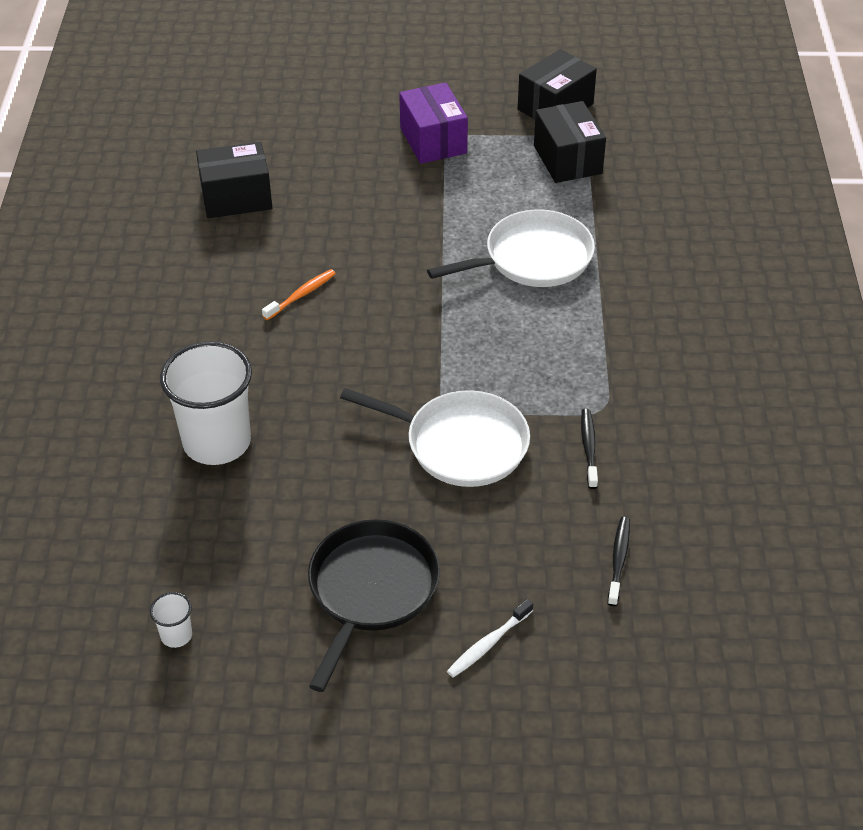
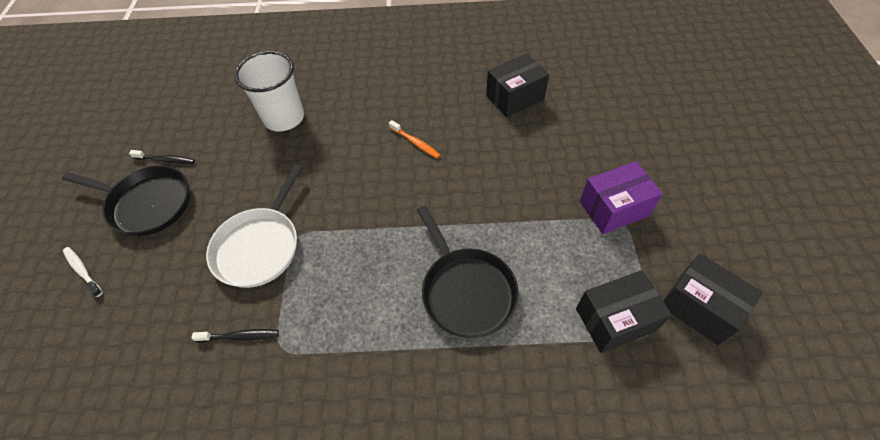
camera: 90 degrees right, 10 degrees up
(176, 635) = (147, 120): white cup -> none
(236, 198) = (515, 97): black box -> black box turned 75 degrees clockwise
(533, 258) = (466, 291): white pan -> black pan
(618, 560) = (123, 357): black toothbrush -> black toothbrush (165, 160)

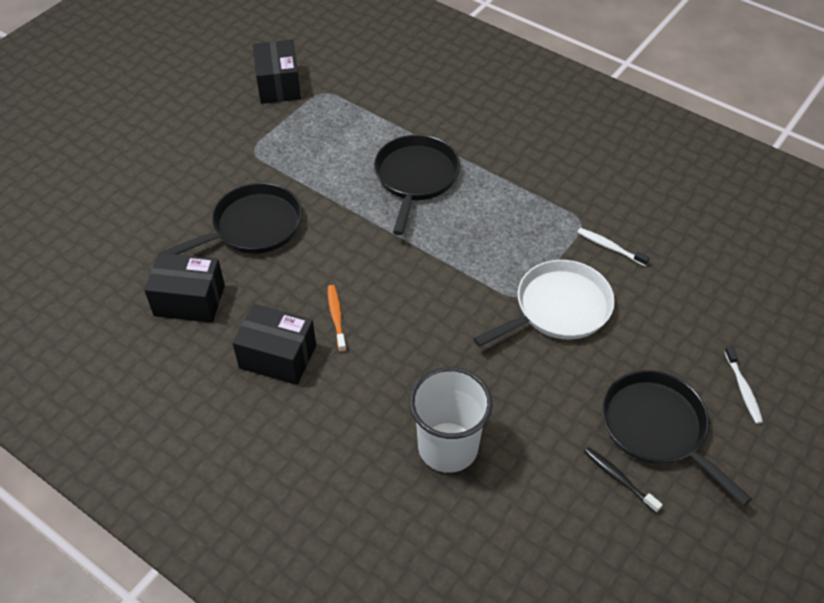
camera: 145 degrees left, 5 degrees down
(239, 336) = (610, 247): black toothbrush -> white toothbrush
(538, 163) = (253, 227): none -> black pan
(614, 208) = (246, 161): purple box -> none
(615, 319) = (337, 109): black box -> black box (278, 357)

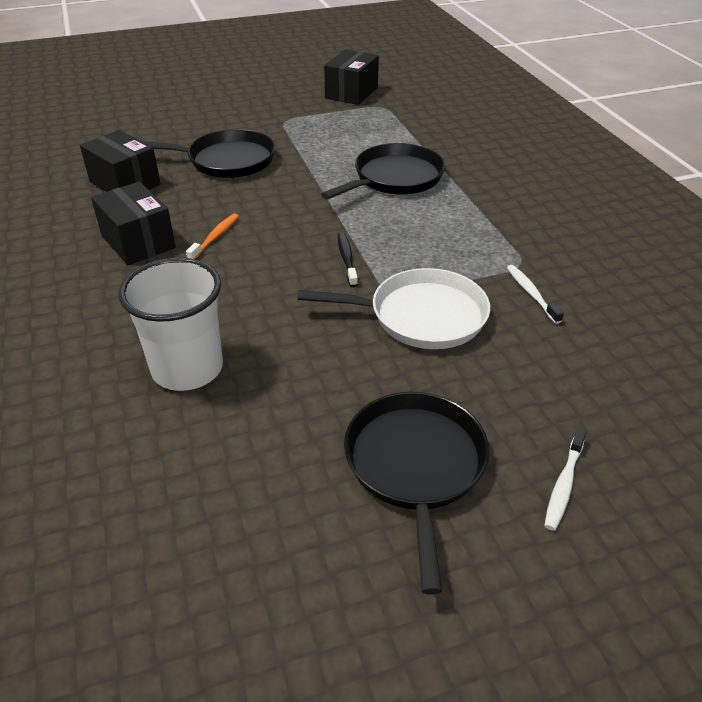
camera: 35 degrees right, 10 degrees down
(619, 479) = (319, 488): black toothbrush -> black toothbrush (347, 259)

